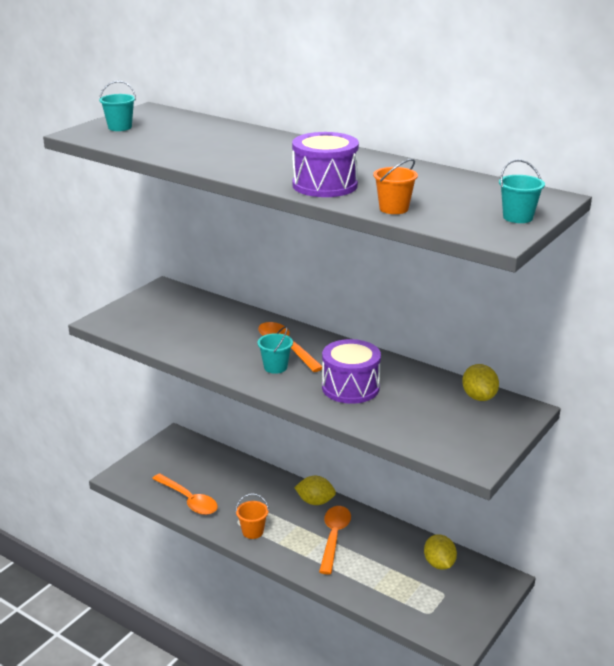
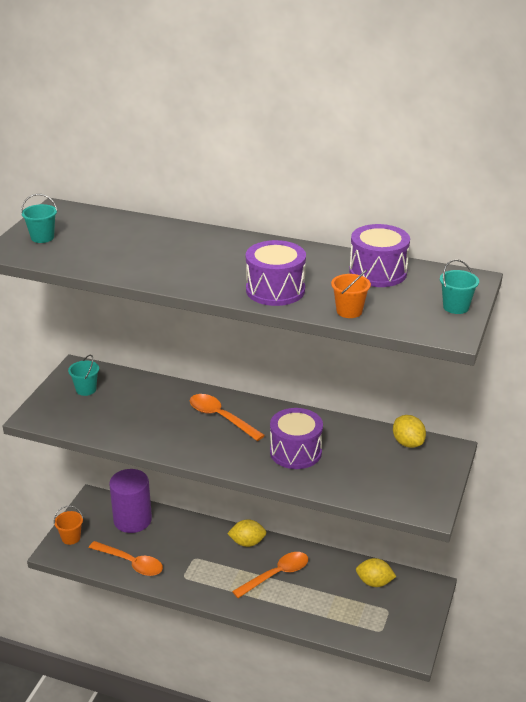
camera: 15 degrees left, 5 degrees up
(206, 461) = (132, 520): none -> purple cylinder
(252, 532) = (202, 583): orange bucket -> orange bucket (71, 538)
(275, 367) = (220, 441): turquoise bucket -> turquoise bucket (86, 389)
(334, 537) = (276, 575): orange spoon -> orange spoon turned 60 degrees clockwise
(439, 564) = (374, 582): yellow lemon -> yellow lemon turned 45 degrees counterclockwise
(446, 182) = (378, 272): none -> purple drum

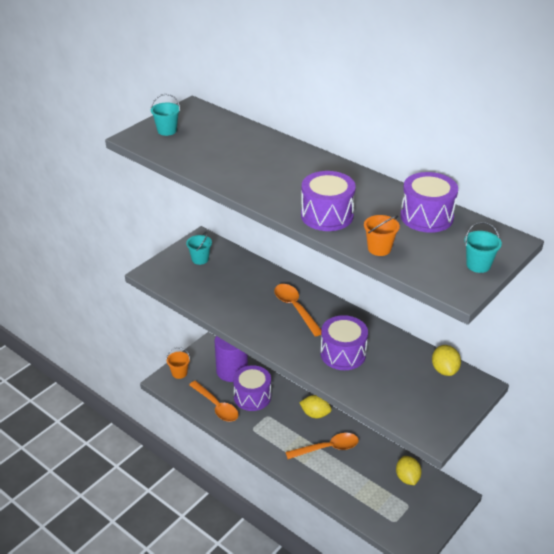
camera: 20 degrees right, 5 degrees up
(168, 542) = (252, 397): none -> purple drum
(374, 582) = (407, 478): yellow lemon -> yellow lemon turned 45 degrees clockwise

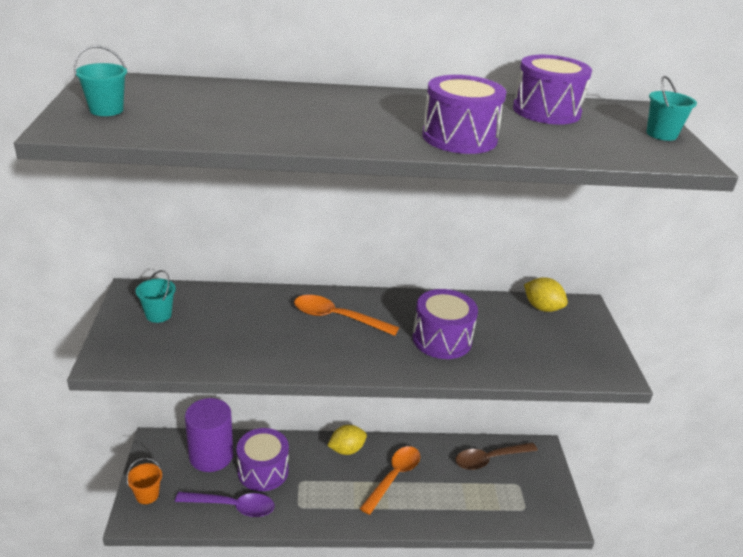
camera: 45 degrees left, 5 degrees down
(216, 406) = (232, 506): orange spoon -> purple spoon
(379, 249) = (564, 150): orange bucket -> none
(407, 478) = (490, 459): yellow lemon -> brown spoon

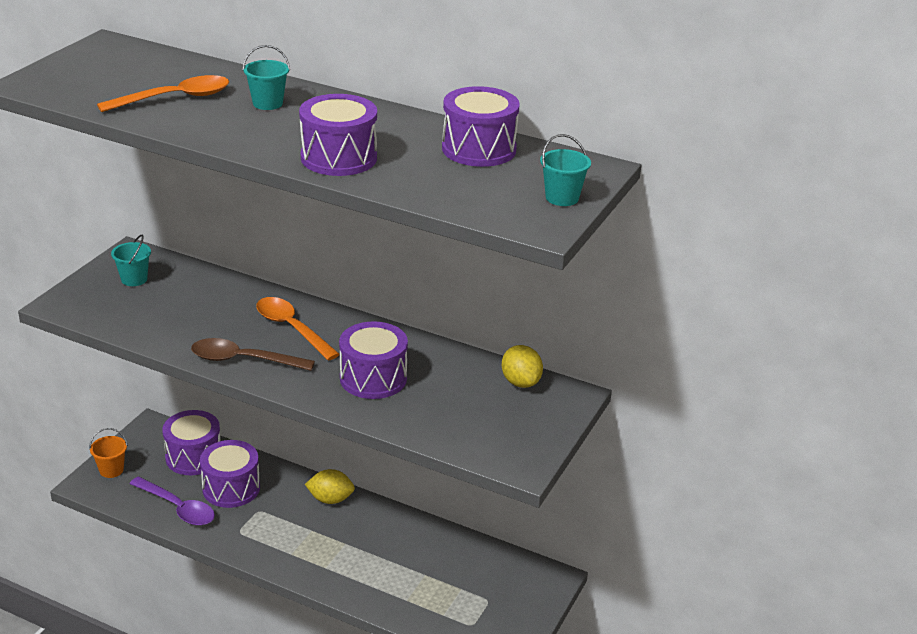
camera: 30 degrees right, 0 degrees up
(106, 110) = (74, 73): turquoise bucket -> turquoise bucket (267, 103)
(211, 455) = (193, 457): purple cylinder -> purple drum
(393, 477) = (356, 542): orange spoon -> orange spoon (174, 98)
(490, 459) = (479, 565): brown spoon -> brown spoon (244, 360)

